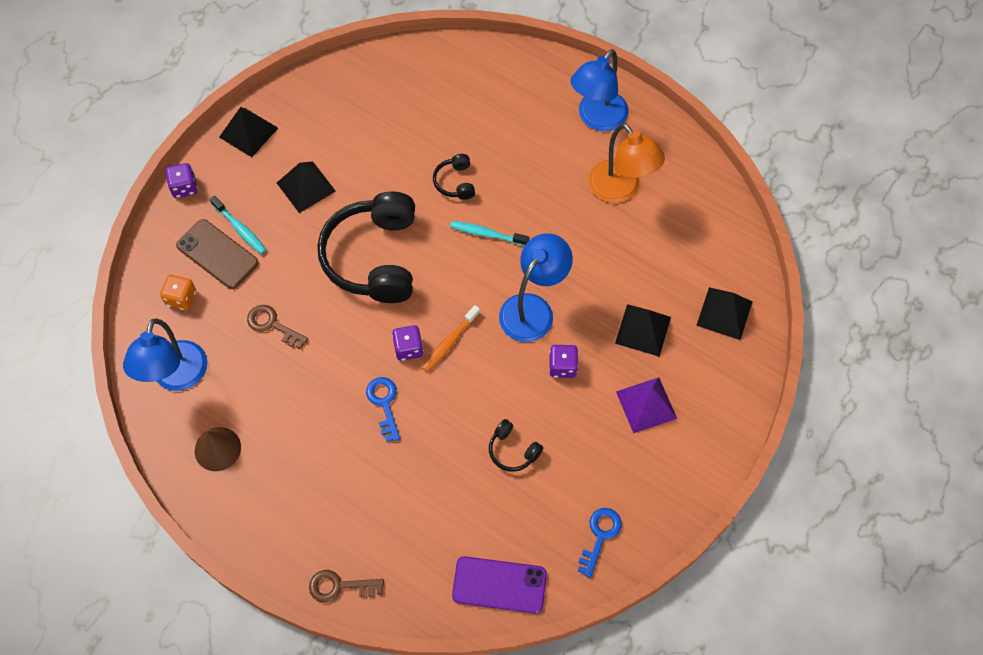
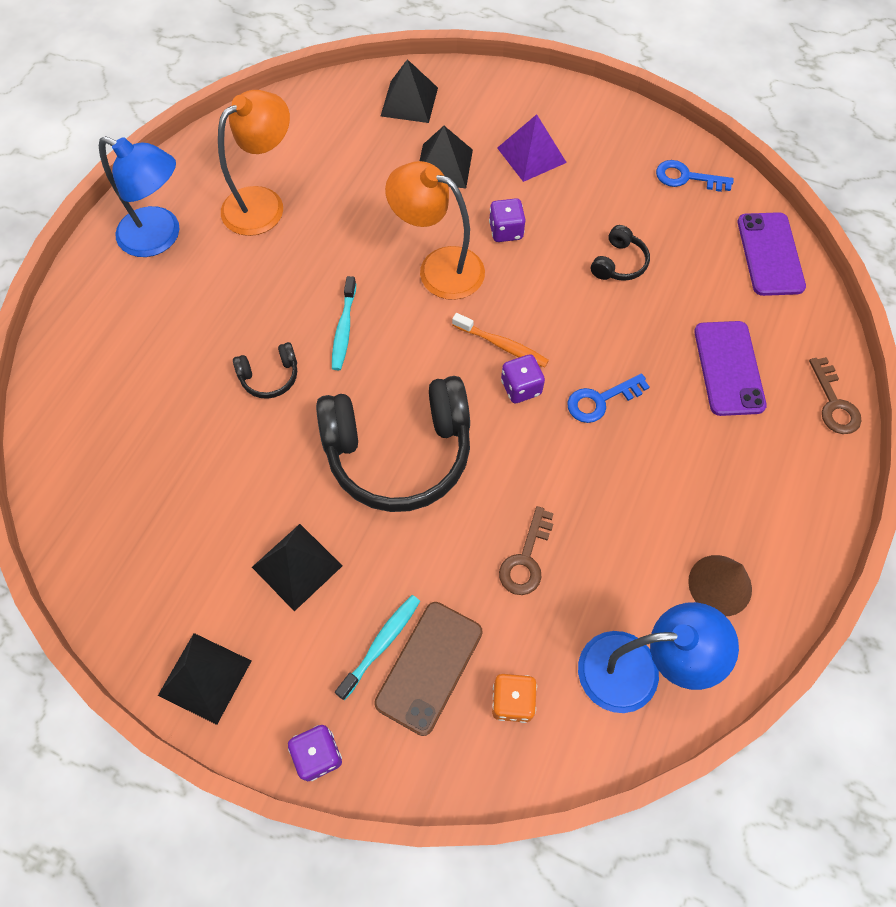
camera: 100 degrees left, 0 degrees up
(391, 511) = (728, 368): none -> purple phone
(533, 308) = (439, 268): blue lamp -> orange lamp

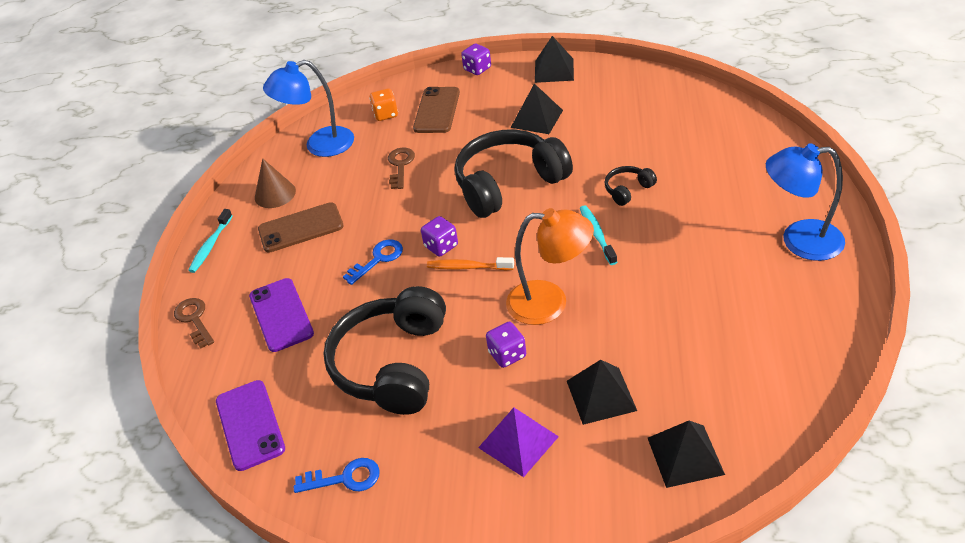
camera: 165 degrees right, 20 degrees down
(263, 203) = (741, 297): orange lamp -> none
(381, 644) = (468, 109): turquoise toothbrush -> turquoise toothbrush (210, 246)
(619, 263) = (392, 364): black headphones -> black headphones, size x2.32
(689, 497) = (301, 228): none -> brown phone

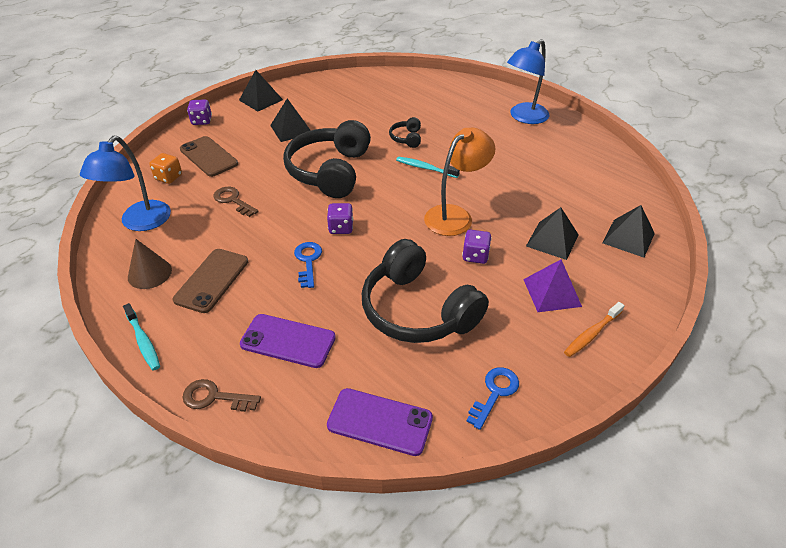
camera: 55 degrees left, 0 degrees up
(468, 267) = (377, 228): orange toothbrush -> orange toothbrush (591, 334)

